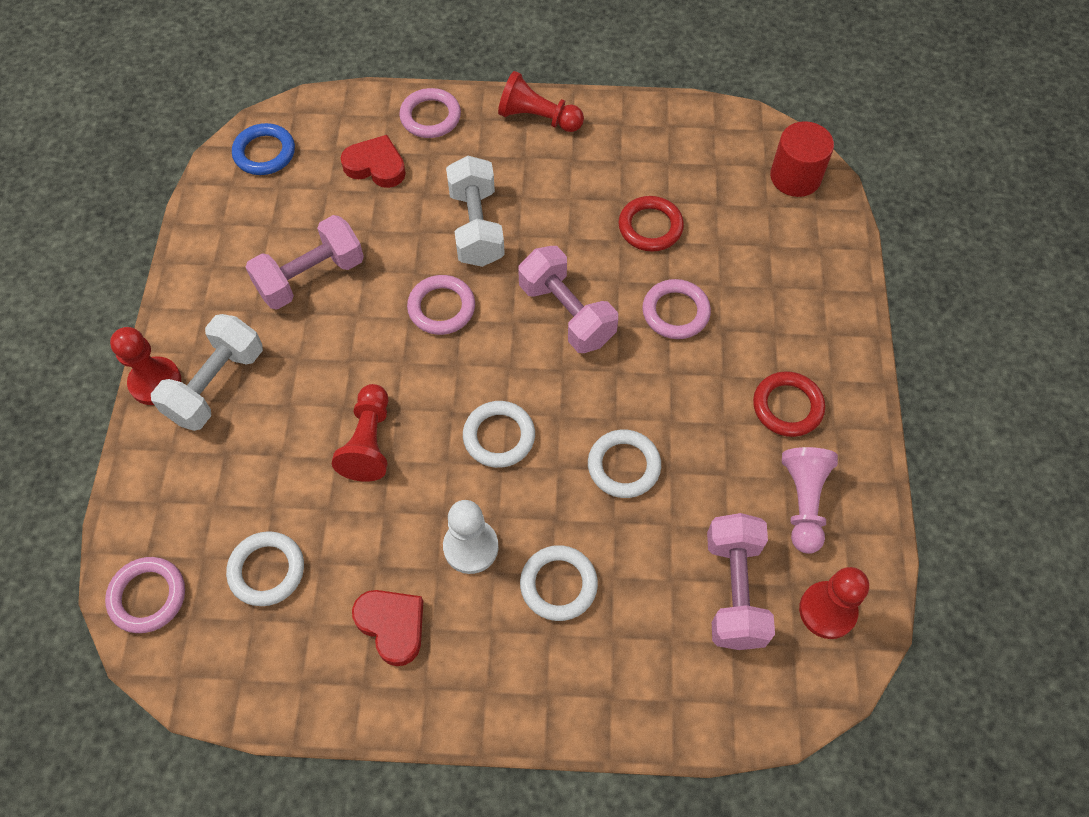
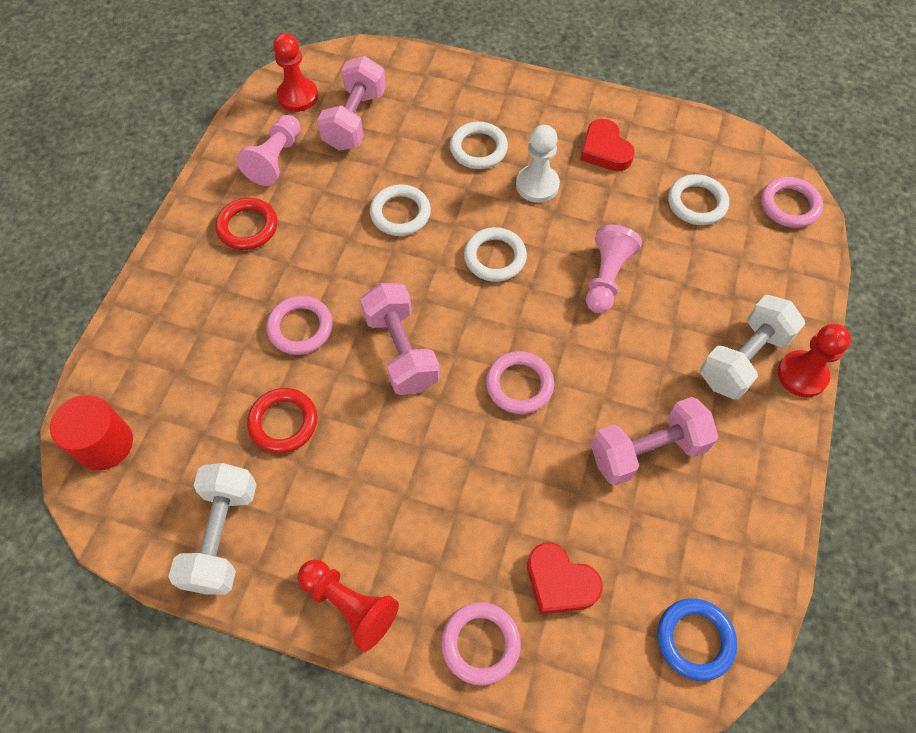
camera: 165 degrees left, 0 degrees up
(369, 442) = (606, 277): red pawn -> pink pawn
(476, 227) = (463, 468): white dumbbell -> white dumbbell (222, 536)

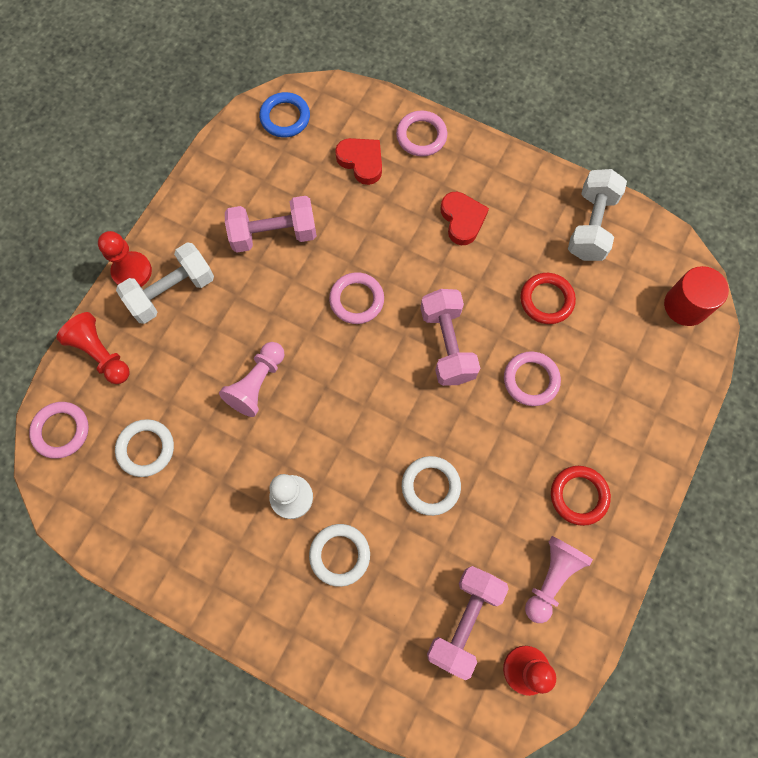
camera: 170 degrees left, 10 degrees up
(349, 605) = (503, 170): red pawn -> red pawn (101, 354)
(495, 257) = (351, 421): white ring -> none
(605, 150) = (211, 530): red heart -> red heart (462, 220)

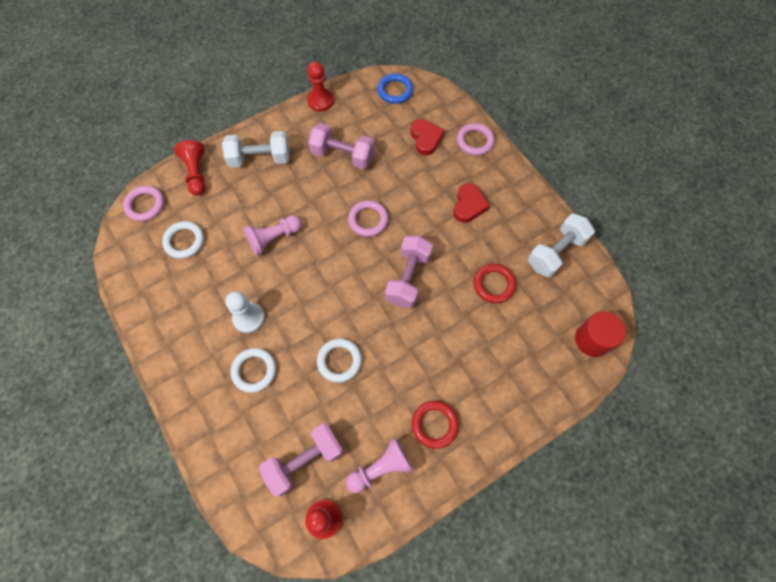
camera: 30 degrees right, 5 degrees down
(132, 271) = (245, 135): red pawn -> red pawn (320, 101)
(531, 380) = (450, 330): pink ring -> none

